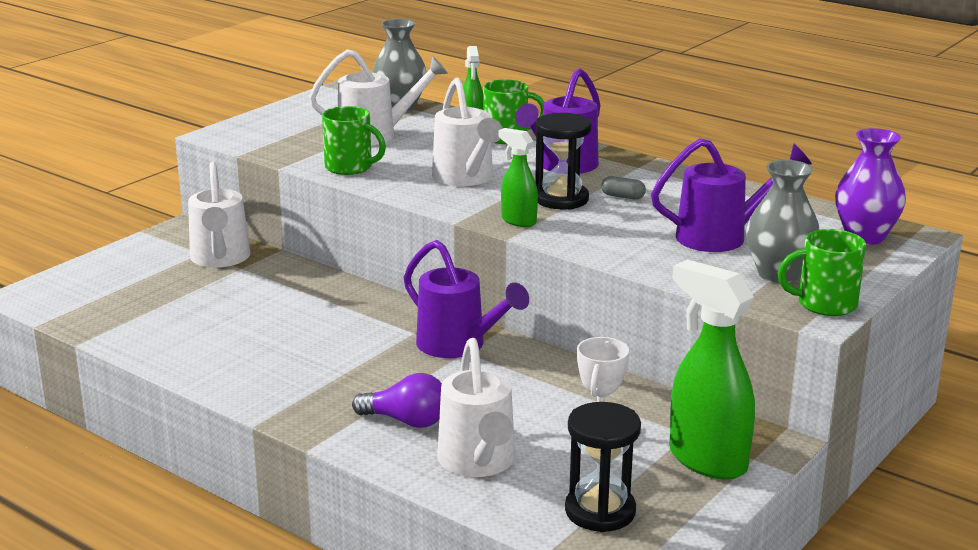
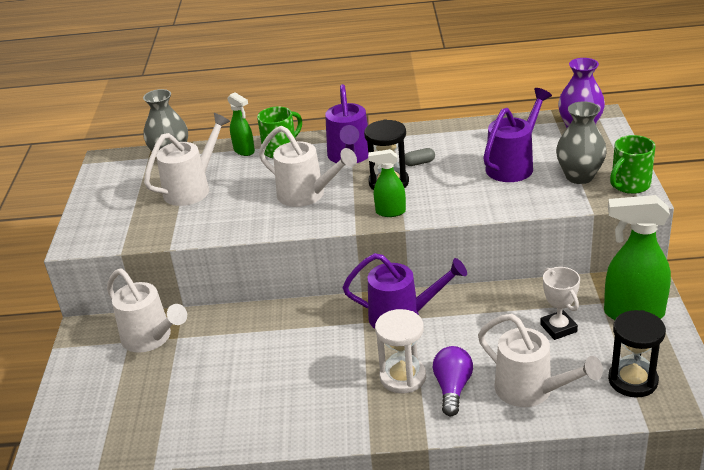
camera: 35 degrees left, 10 degrees up
(350, 167) = (218, 224): green mug -> none
(376, 389) = (403, 377): none -> white hourglass
(406, 421) = (452, 388): purple light bulb -> purple light bulb turned 60 degrees counterclockwise

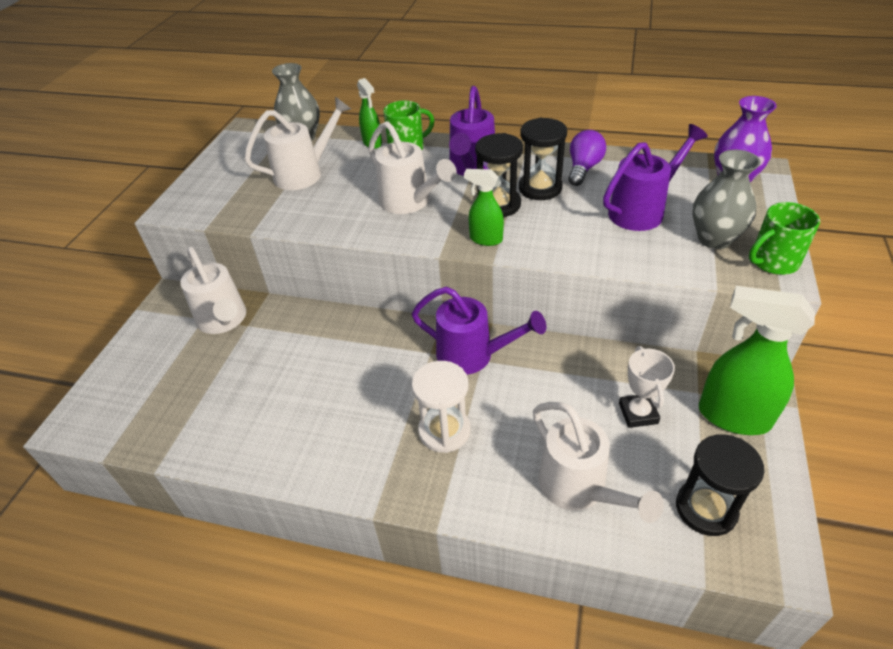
camera: 15 degrees right, 10 degrees up
(419, 163) = (540, 188): grey capsule -> black hourglass
(452, 388) = (492, 460): purple light bulb -> purple light bulb (583, 168)

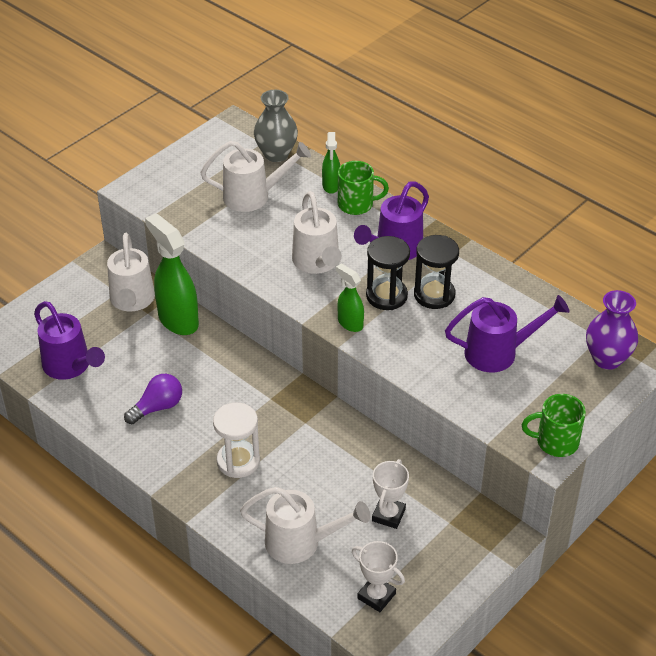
camera: 25 degrees right, 0 degrees up
(473, 356) = (301, 416): purple watering can -> purple watering can (70, 367)
(579, 489) = (301, 543): white watering can -> white watering can turned 75 degrees counterclockwise
(583, 168) = (489, 291): purple light bulb -> purple light bulb (157, 407)
(706, 509) = (376, 596): black hourglass -> white trophy
(714, 239) = (530, 403): grey vase -> none
(732, 416) = (457, 550): green spray bottle -> green spray bottle (178, 320)

